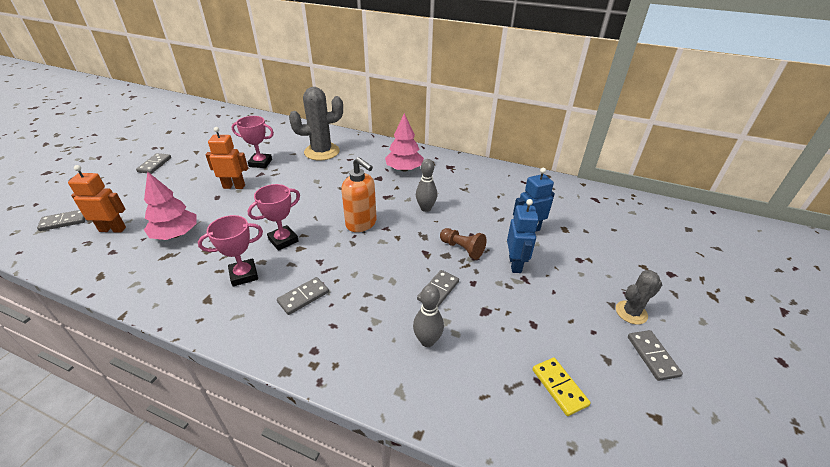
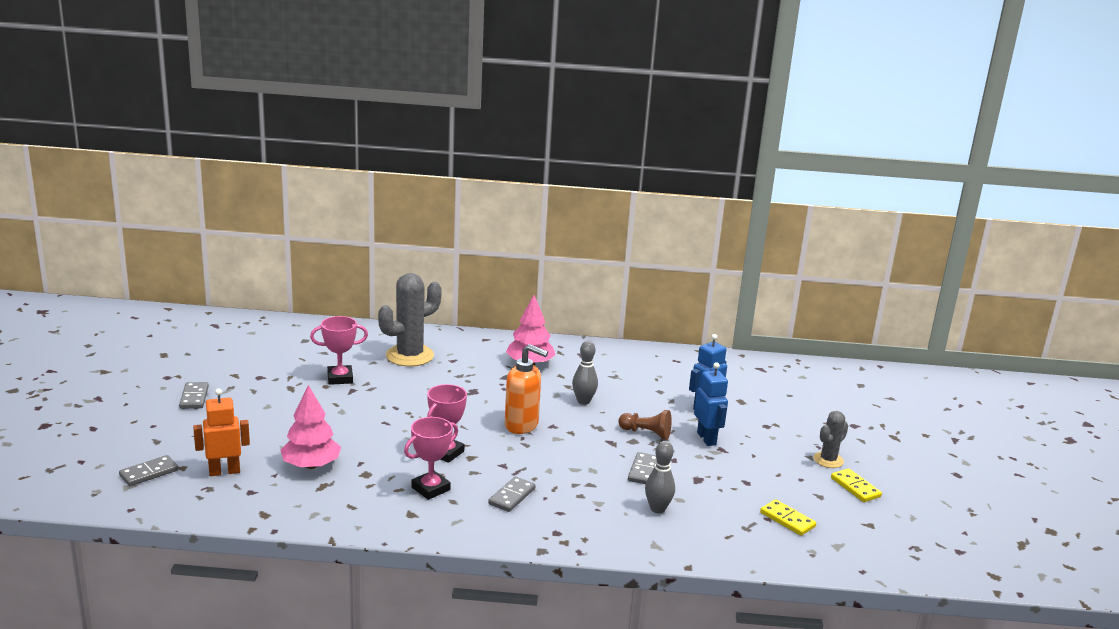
camera: 20 degrees left, 15 degrees down
(234, 186) = (332, 408): orange robot -> none
(652, 356) = (855, 487): grey domino -> yellow domino

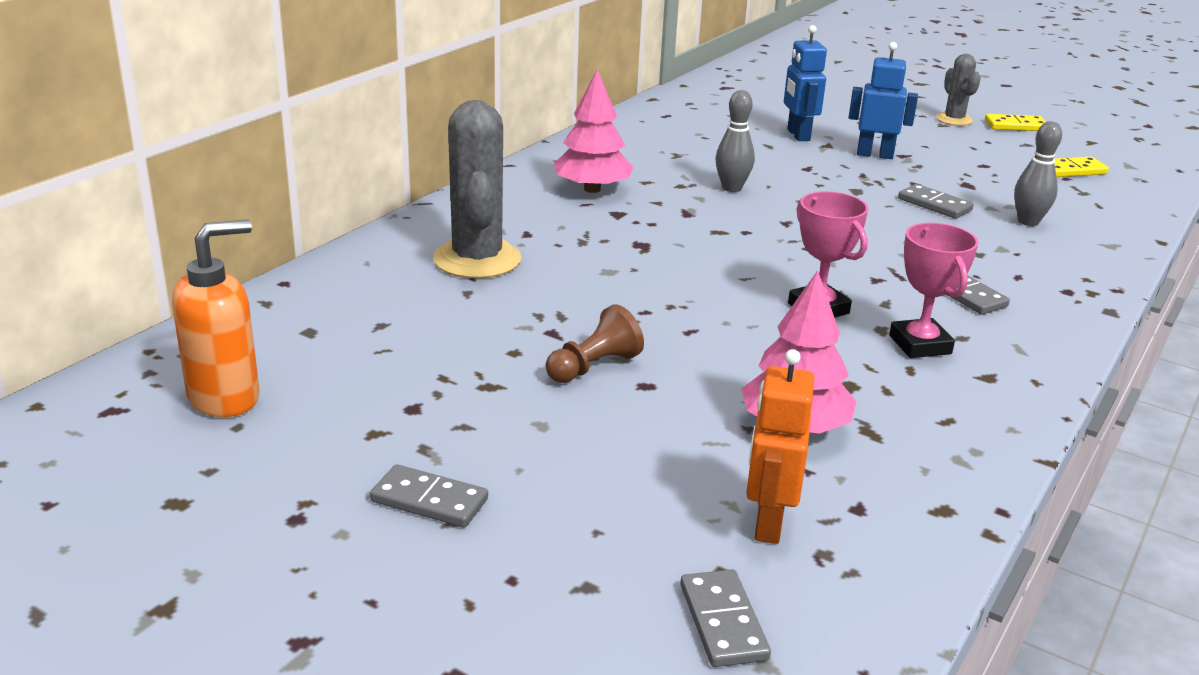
camera: 60 degrees left, 5 degrees up
(340, 378) = (498, 333): pink trophy -> none
(522, 425) = (771, 240): orange soap dispenser -> orange soap dispenser (225, 398)
(646, 433) = (842, 179): brown pawn -> brown pawn (594, 367)

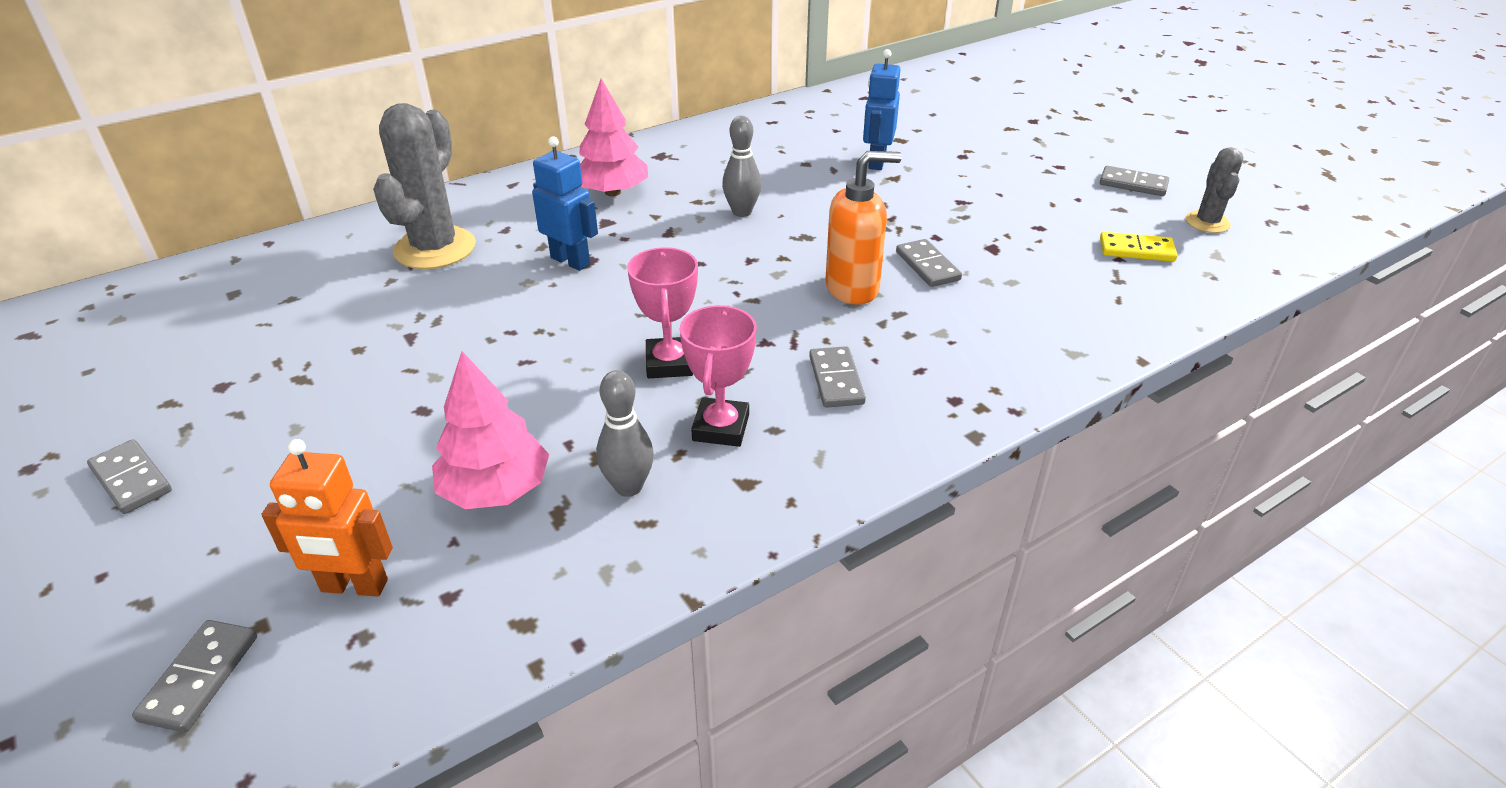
camera: 25 degrees right, 10 degrees up
(225, 398) = (108, 342): orange soap dispenser -> orange soap dispenser (853, 288)
(594, 367) = (402, 380): brown pawn -> none
(767, 523) = (354, 586): orange robot -> orange robot turned 120 degrees counterclockwise
(874, 155) = (931, 196): blue robot -> blue robot (571, 261)
(954, 120) = (1069, 167): grey cactus -> grey cactus (1207, 222)
(1015, 126) = (1133, 184): yellow domino -> grey domino
(1028, 222) = (1009, 305): grey bowling pin -> grey bowling pin (628, 487)

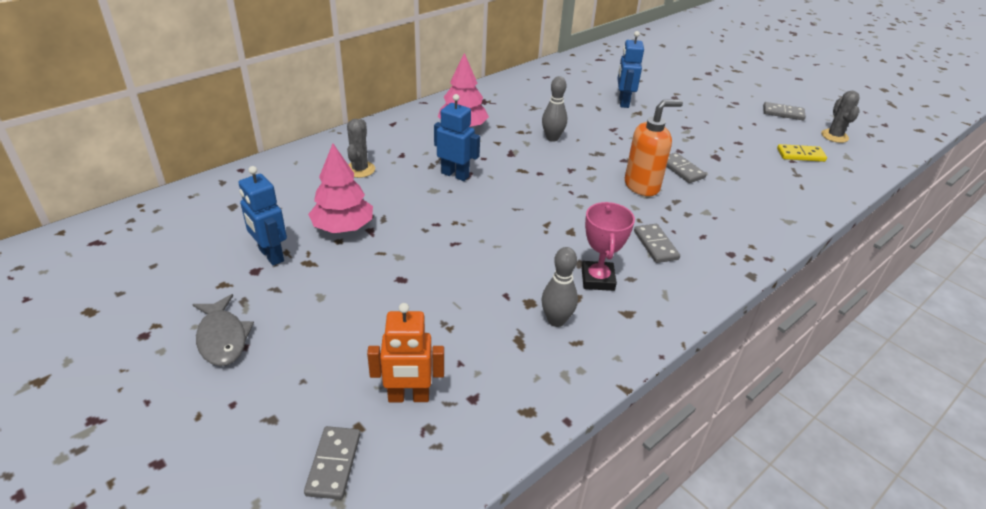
camera: 10 degrees left, 0 degrees up
(131, 479) = (222, 338): grey domino -> grey fish
(253, 365) = (270, 255): none -> blue robot
(435, 248) = (360, 169): grey cactus -> grey cactus, size x0.55
(496, 490) = (473, 328): pink tree -> pink tree (343, 227)
(669, 363) = (548, 240): pink trophy -> none

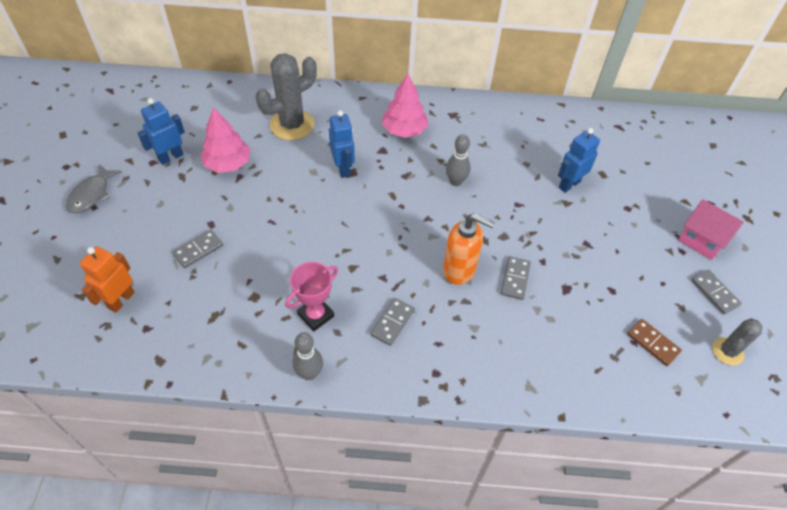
camera: 45 degrees right, 15 degrees up
(270, 255) = (171, 157): blue robot -> blue robot turned 45 degrees clockwise
(334, 464) = (50, 306): grey domino -> grey domino (198, 250)
(360, 169) = (292, 125): grey cactus -> grey cactus, size x1.80
(408, 397) = (121, 300): orange robot -> orange robot turned 75 degrees clockwise
(556, 320) = (251, 321): grey bowling pin -> grey bowling pin (309, 373)
(735, 92) = (701, 240): none -> pink house
(800, 155) = (652, 343): yellow domino -> brown domino

